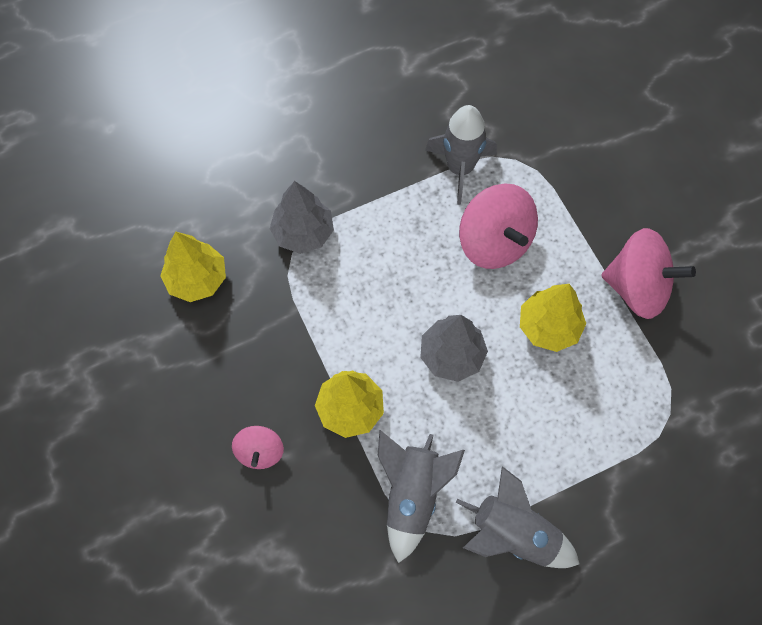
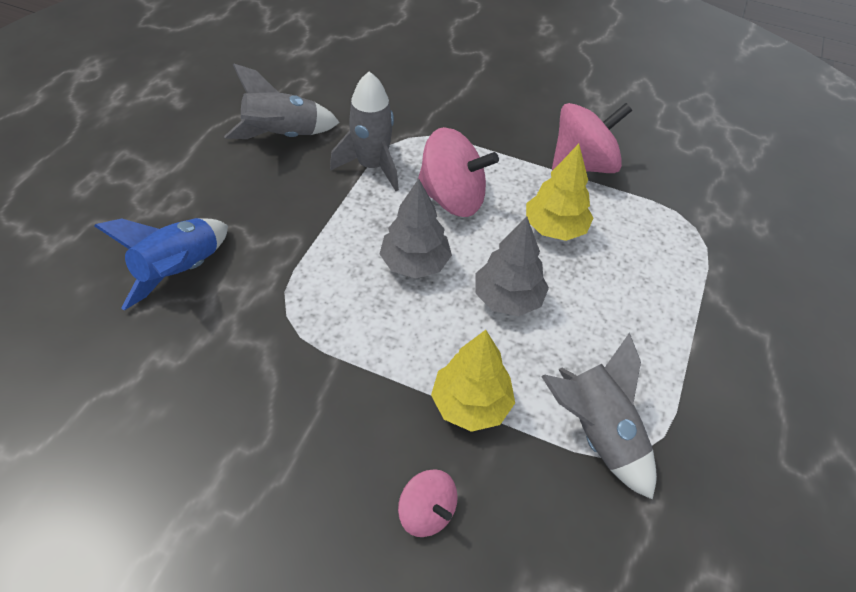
camera: 45 degrees left, 15 degrees down
(197, 279) = (207, 402): yellow tree -> none
(253, 167) = (180, 272): none -> blue rocket
(303, 233) = (281, 293): grey tree -> grey tree (415, 263)
(513, 535) = (702, 396): grey rocket -> grey rocket (282, 135)

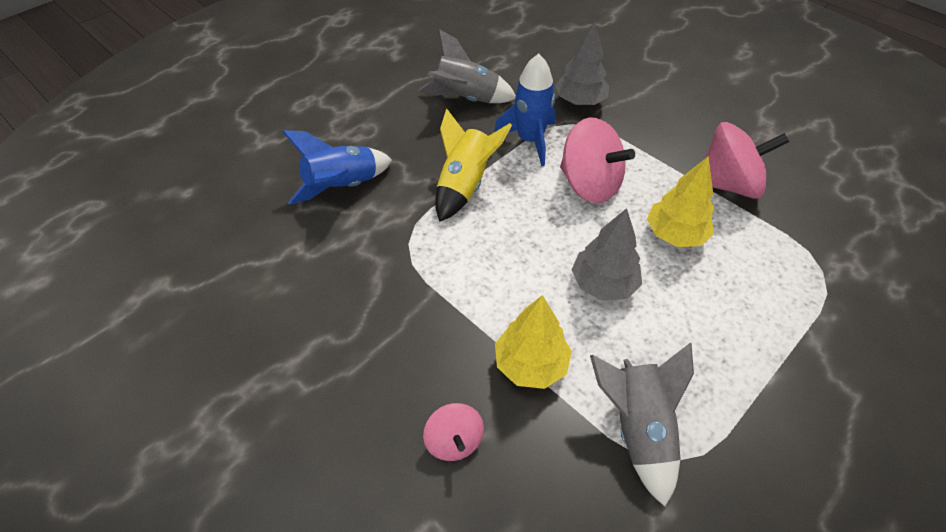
camera: 25 degrees right, 0 degrees up
(322, 233) = (465, 185): none -> yellow rocket
(372, 166) = (530, 140): grey rocket -> blue rocket
(415, 263) = (532, 231): grey tree -> grey tree (580, 101)

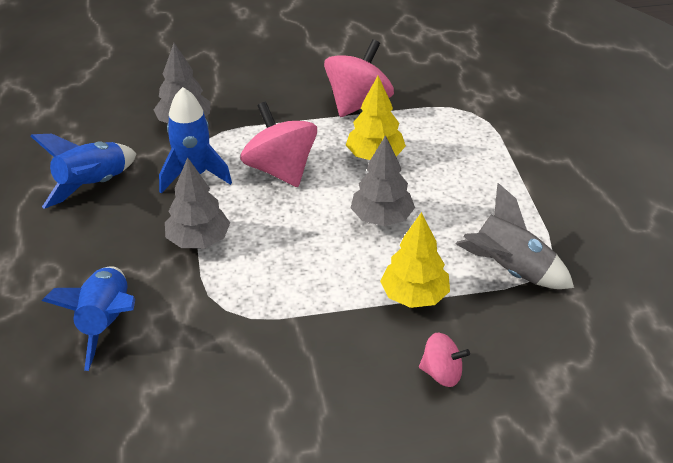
camera: 55 degrees left, 10 degrees down
(465, 99) = (92, 185): grey rocket -> blue rocket
(465, 185) = (198, 240): yellow rocket -> grey tree
(589, 184) = (280, 170): pink spinning top -> pink spinning top turned 105 degrees counterclockwise

